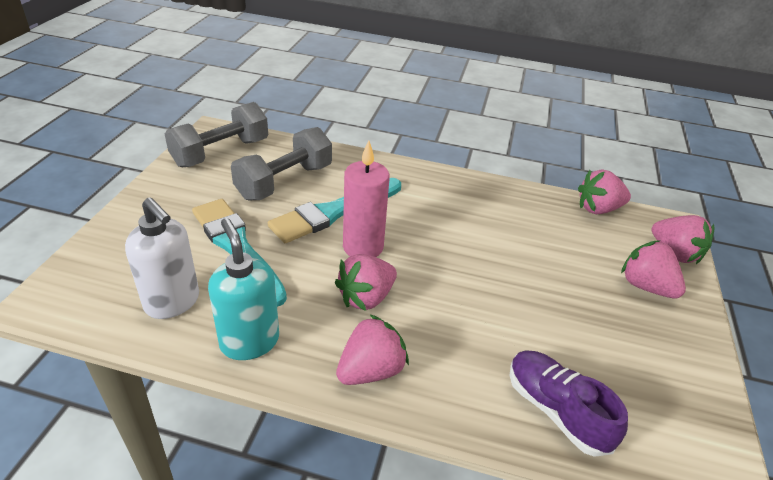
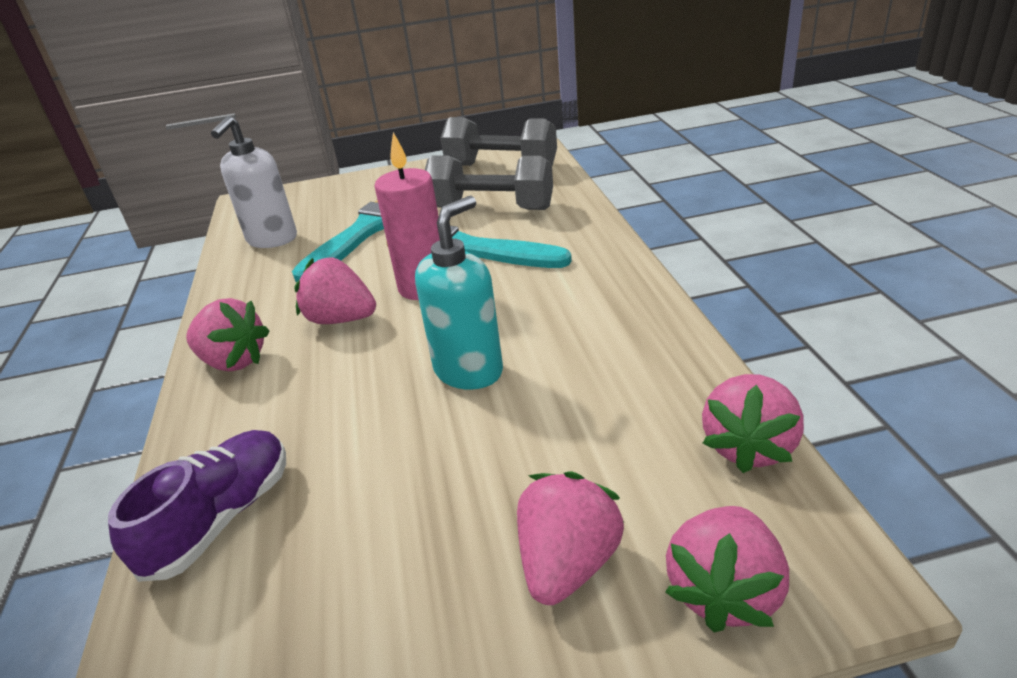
camera: 70 degrees right, 5 degrees down
(249, 341) = (243, 288): turquoise soap dispenser -> turquoise soap dispenser (469, 371)
(598, 209) = (748, 446): pink strawberry -> pink strawberry turned 120 degrees counterclockwise

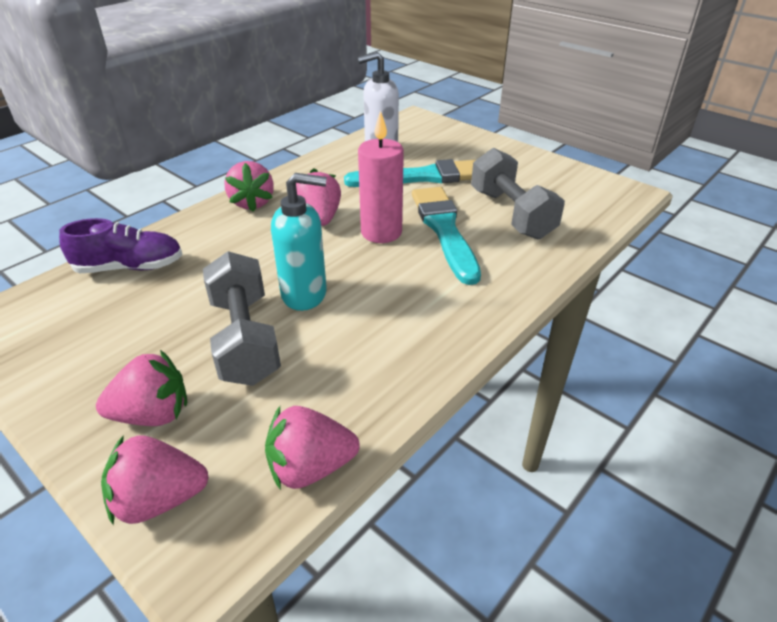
camera: 50 degrees right, 5 degrees up
(501, 167) = (580, 190): grey dumbbell -> grey dumbbell (244, 339)

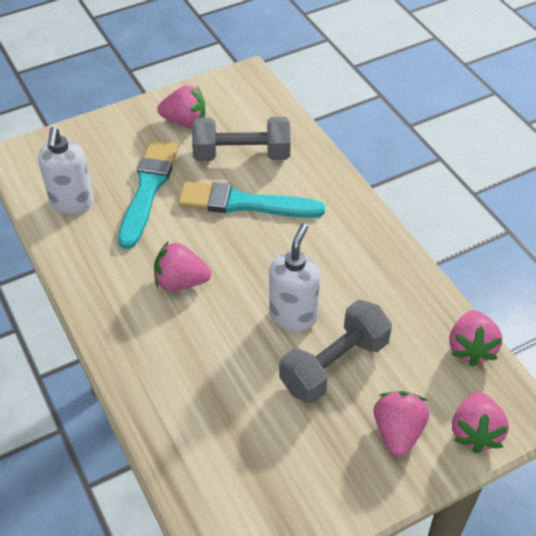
camera: 70 degrees left, 10 degrees up
(130, 267) = (193, 441): purple shoe -> none
(244, 339) = (334, 365): grey dumbbell -> grey dumbbell turned 45 degrees counterclockwise
(252, 203) = (122, 328): pink strawberry -> pink strawberry (185, 121)
(305, 294) = (293, 316): turquoise soap dispenser -> white soap dispenser
(381, 232) = (227, 244): pink candle -> none

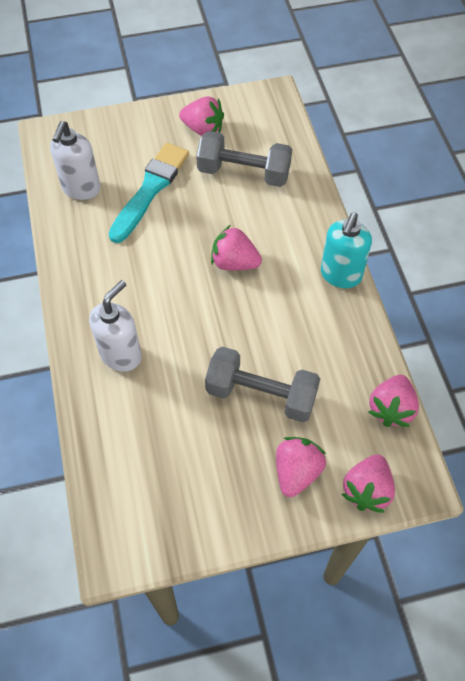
camera: 15 degrees right, 10 degrees up
(181, 282) = (151, 284): pink strawberry -> pink strawberry (234, 263)
(244, 203) = (230, 221): turquoise brush -> none
(293, 316) = (239, 339): white soap dispenser -> white soap dispenser (121, 355)
(334, 365) = (261, 395): grey dumbbell -> grey dumbbell turned 45 degrees clockwise
(375, 232) = (340, 275): none -> turquoise soap dispenser

